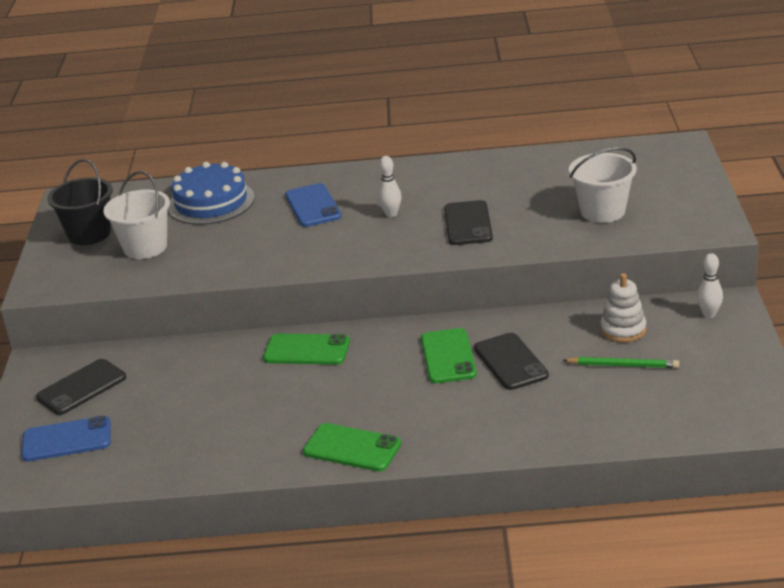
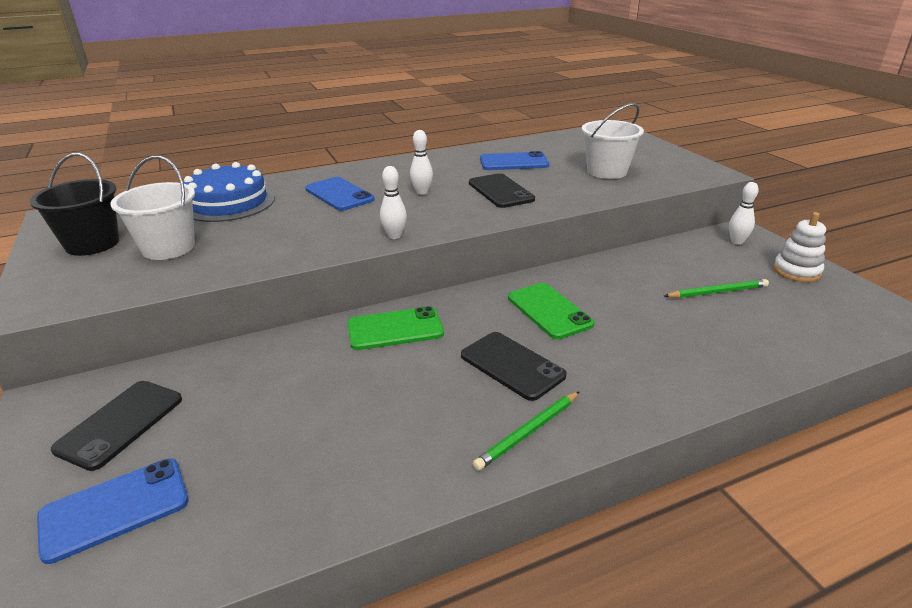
camera: 25 degrees left, 0 degrees up
(332, 263) = (394, 236): none -> white bowling pin
(352, 448) = (528, 432): green phone -> green pencil
(510, 362) = (614, 306): black phone -> black phone (512, 365)
(515, 184) = (514, 162): none -> blue phone
(623, 330) = (683, 263): white stacking toy -> white stacking toy (796, 271)

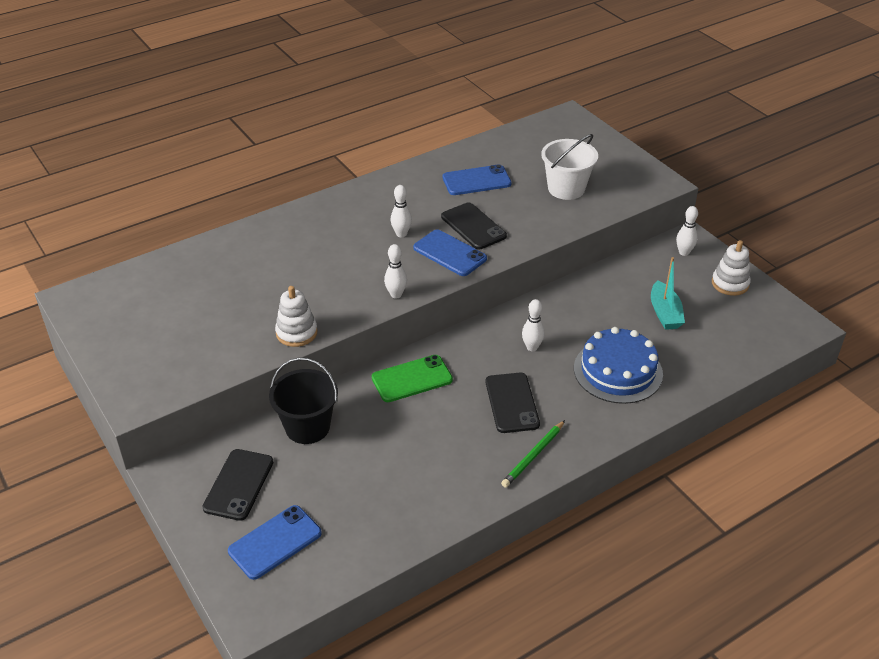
camera: 10 degrees left, 10 degrees up
(92, 244) = (133, 329): black bucket -> black bucket (307, 427)
(168, 248) = (205, 327): white bucket -> none
(228, 202) = (225, 264): blue cake -> blue cake (618, 371)
(264, 259) = (296, 333): none -> white stacking toy
(339, 194) = (325, 244): blue phone -> blue phone (450, 253)
(512, 365) = (512, 403): black phone -> black phone turned 45 degrees clockwise
(549, 311) = (532, 347): green phone -> white bowling pin
(717, 292) = (665, 313): green pencil -> turquoise boat

